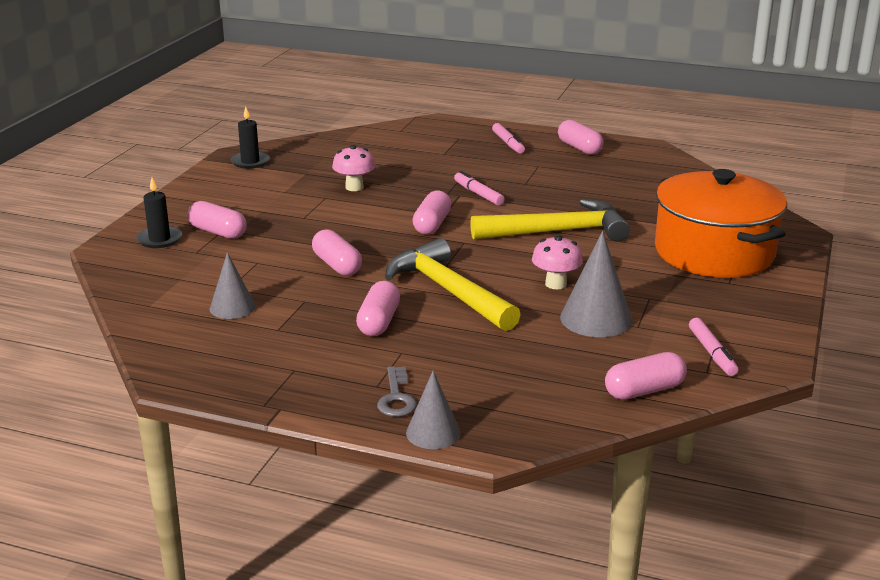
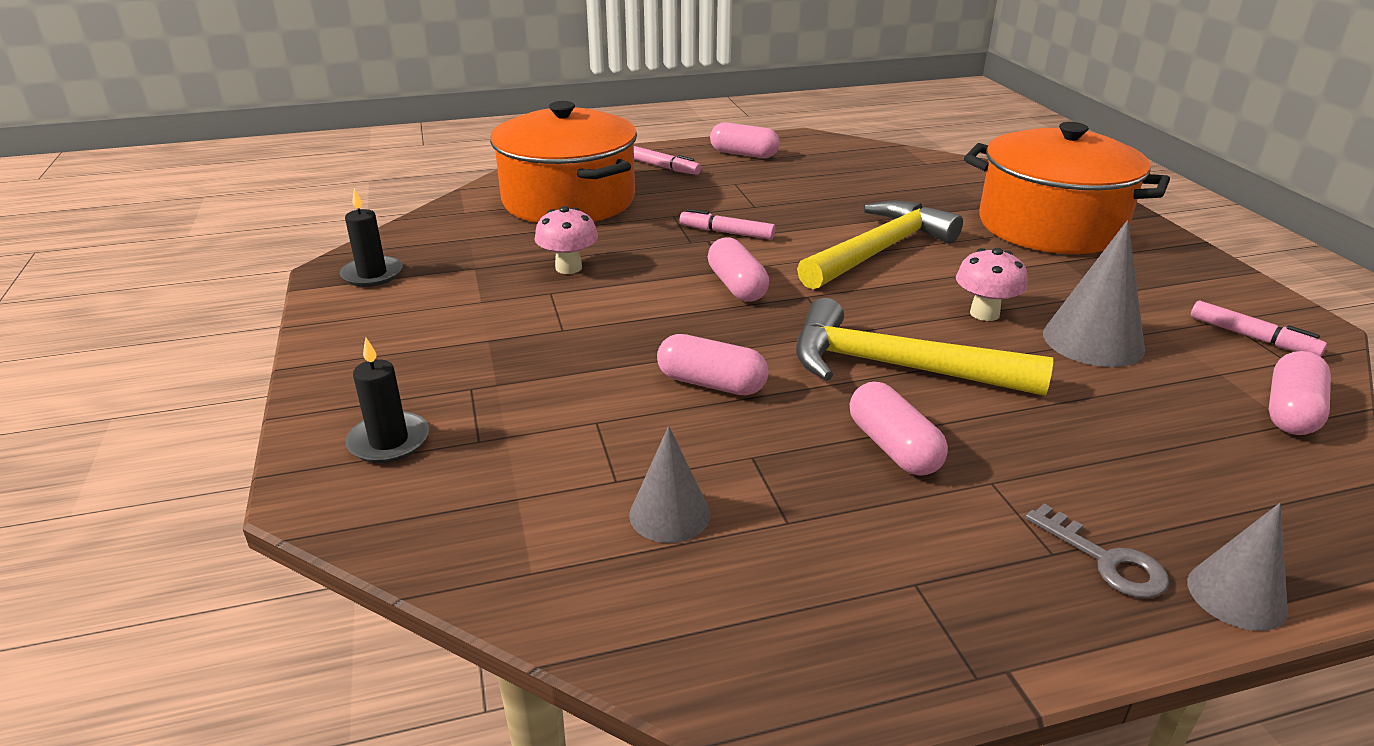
camera: 35 degrees left, 5 degrees up
(218, 232) = (469, 394): pink capsule -> none
(414, 149) = (568, 200): none -> orange pot

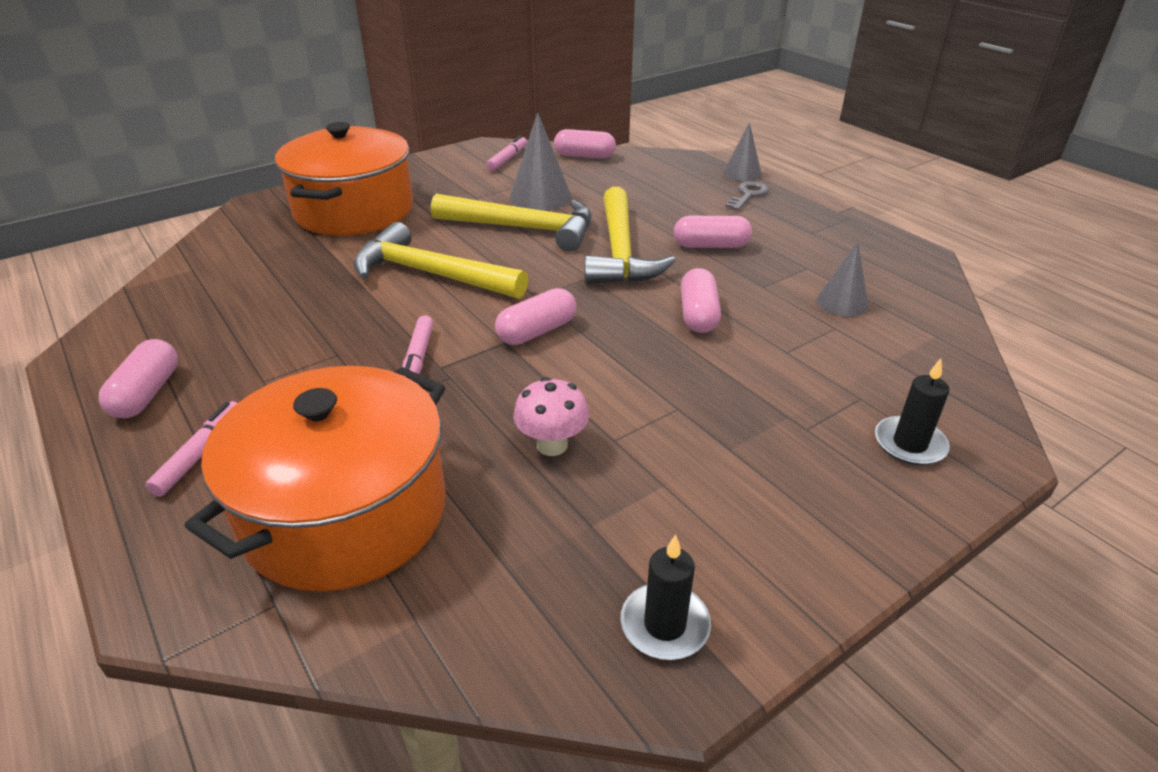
camera: 110 degrees left, 5 degrees up
(893, 447) = (710, 246): pink capsule -> pink capsule turned 45 degrees clockwise
(984, 313) = (523, 228): pink mushroom -> yellow hammer

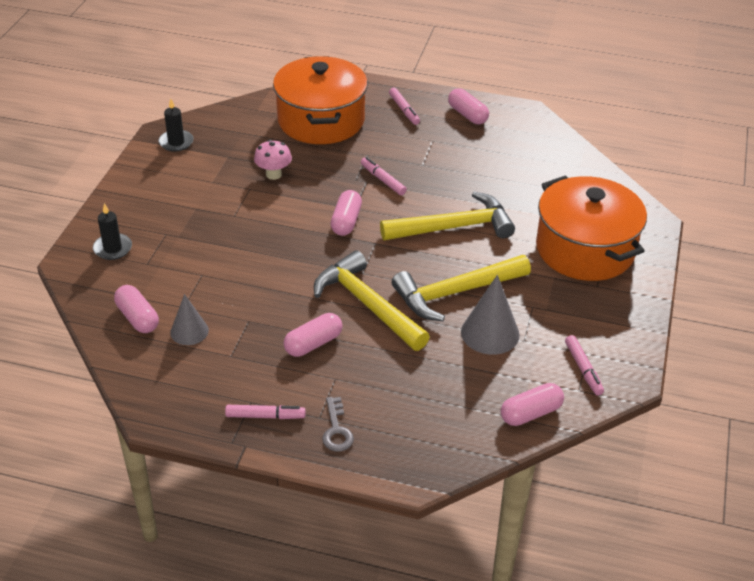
camera: 140 degrees right, 5 degrees up
(698, 315) = (270, 276): pink capsule -> pink capsule (138, 318)
(742, 173) = (369, 467): grey cone -> none
(805, 220) = (265, 416): none -> pink marker

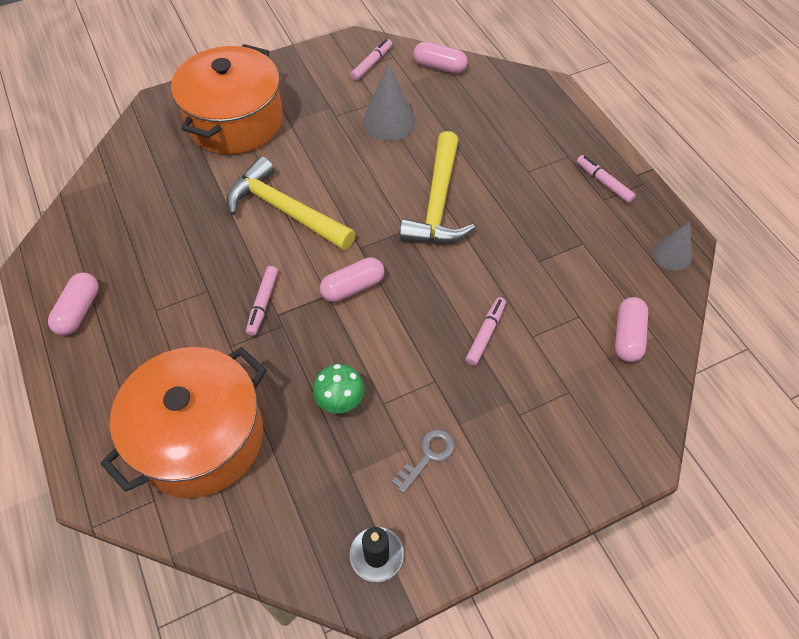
camera: 130 degrees left, 15 degrees up
(113, 248) = (586, 440): black candle -> none
(189, 331) = (595, 289): grey cone -> grey cone (672, 254)
(273, 174) = (340, 401): pink mushroom -> green mushroom
(313, 344) = (513, 205): pink capsule -> none
(336, 430) = (566, 141): grey key -> grey key (428, 456)
(404, 110) = (113, 373): pink marker -> pink marker (485, 334)
(455, 293) = (367, 162): yellow hammer -> none

